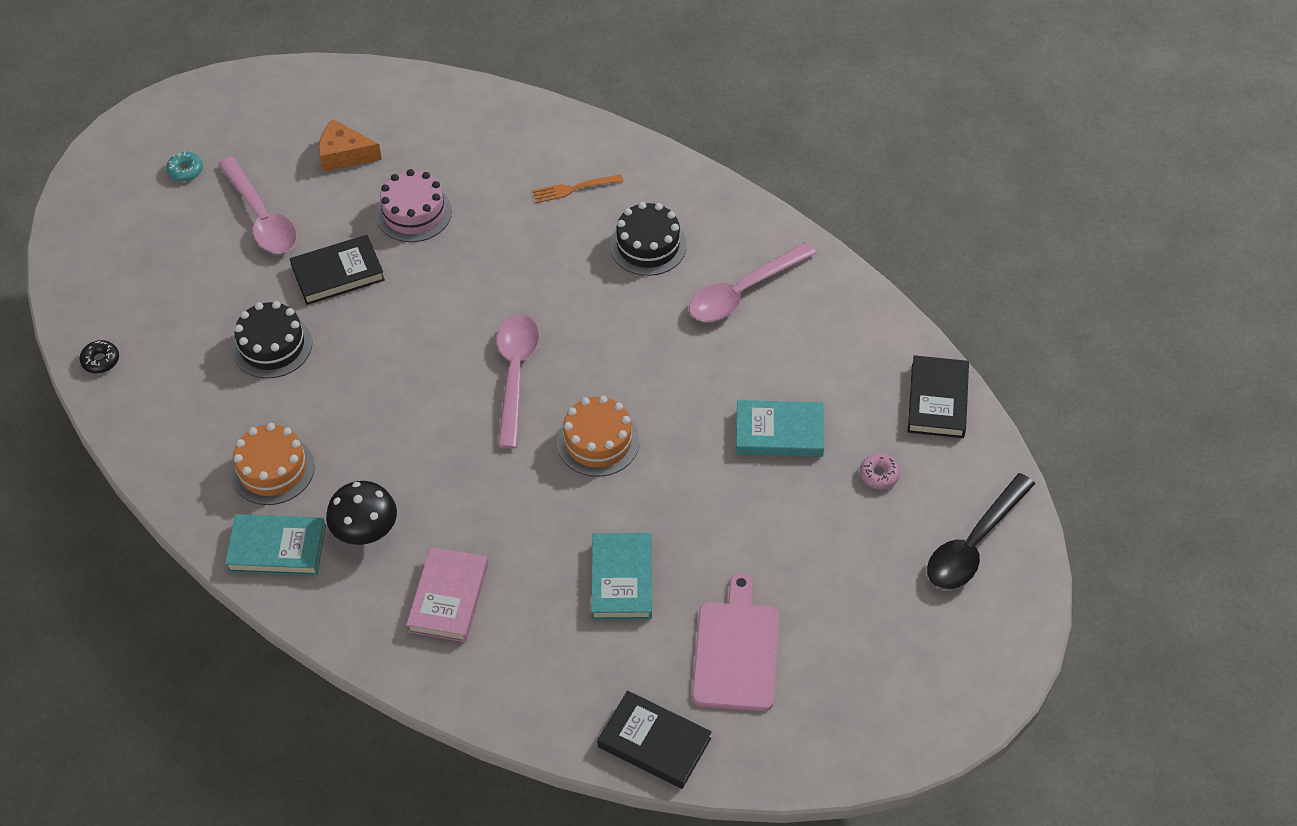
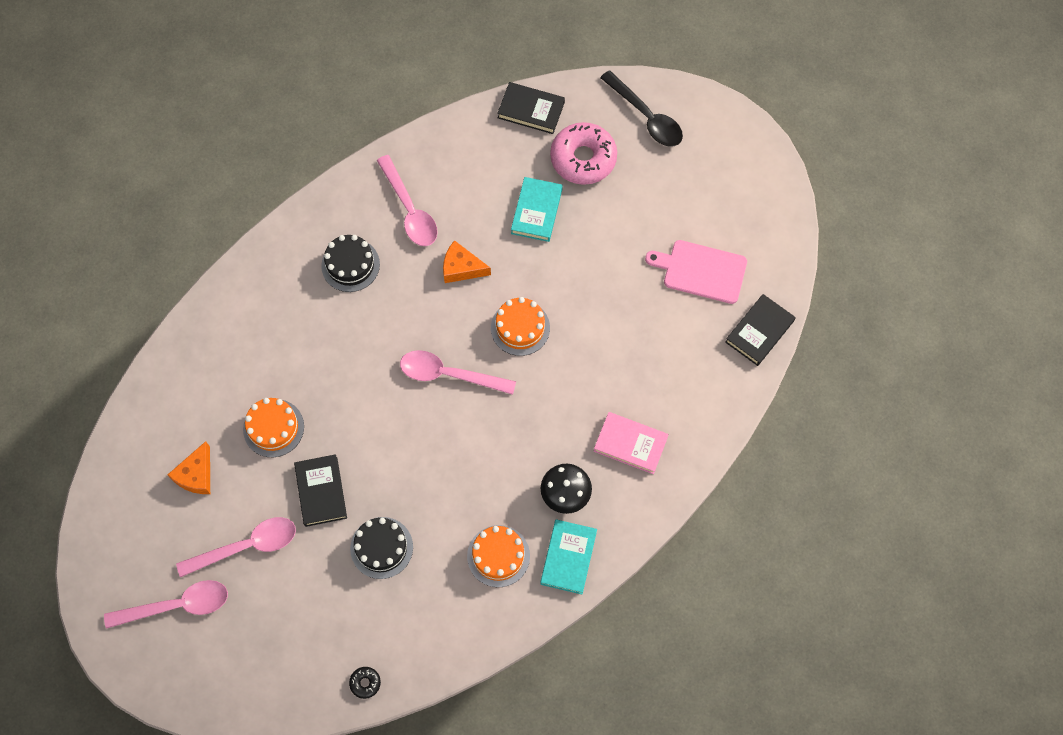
camera: 80 degrees left, 15 degrees up
(185, 170) = (177, 605): turquoise donut -> pink spoon
(414, 213) = (273, 428): pink cake -> orange cake
(574, 188) = (280, 307): orange fork -> none
(622, 579) = (635, 331): turquoise book -> none
(671, 362) = (461, 268): none -> orange cheese
(879, 475) = (583, 158): pink donut -> pink donut, size x2.44

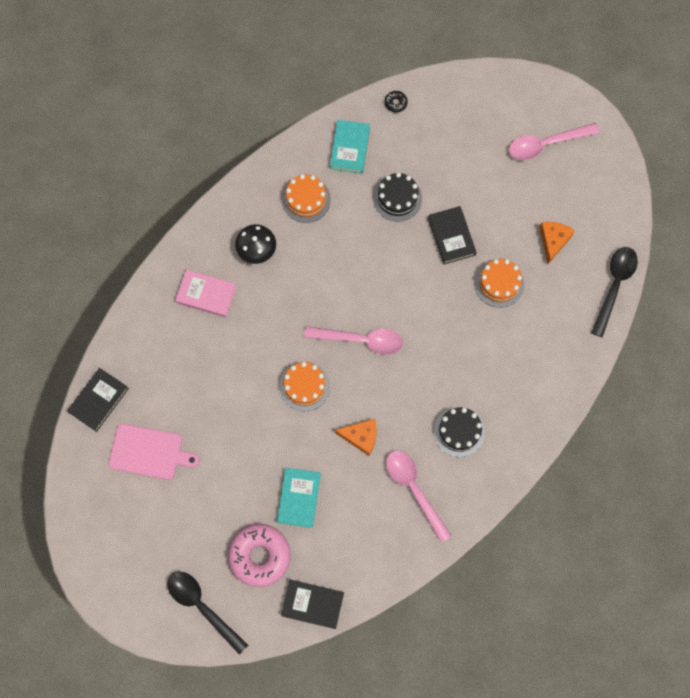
camera: 175 degrees right, 5 degrees up
(135, 413) = (614, 286): none -> black spoon
(247, 546) = (502, 191): pink spoon -> none
(568, 557) = (251, 202): turquoise book -> turquoise book (350, 148)

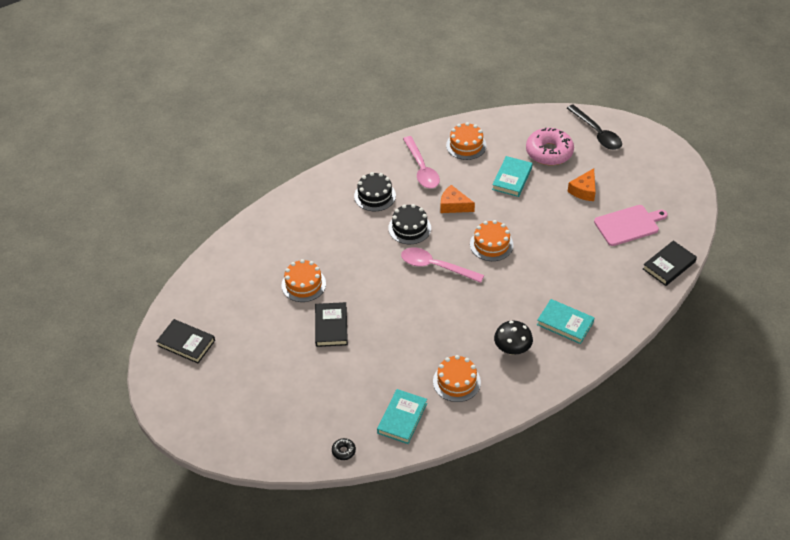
camera: 165 degrees left, 25 degrees down
(149, 452) = (628, 225): pink cutting board -> pink cutting board turned 135 degrees clockwise
(206, 294) = (565, 323): pink book -> turquoise book
(312, 604) = (515, 122): black book -> black book (186, 343)
(368, 544) = (466, 145): none -> orange cake
(397, 198) = (370, 366): black cake -> black cake (409, 228)
(545, 144) = (213, 384): pink spoon -> none
(553, 241) = (243, 306): orange cheese -> orange cheese (584, 190)
(614, 286) = (207, 265): black spoon -> none

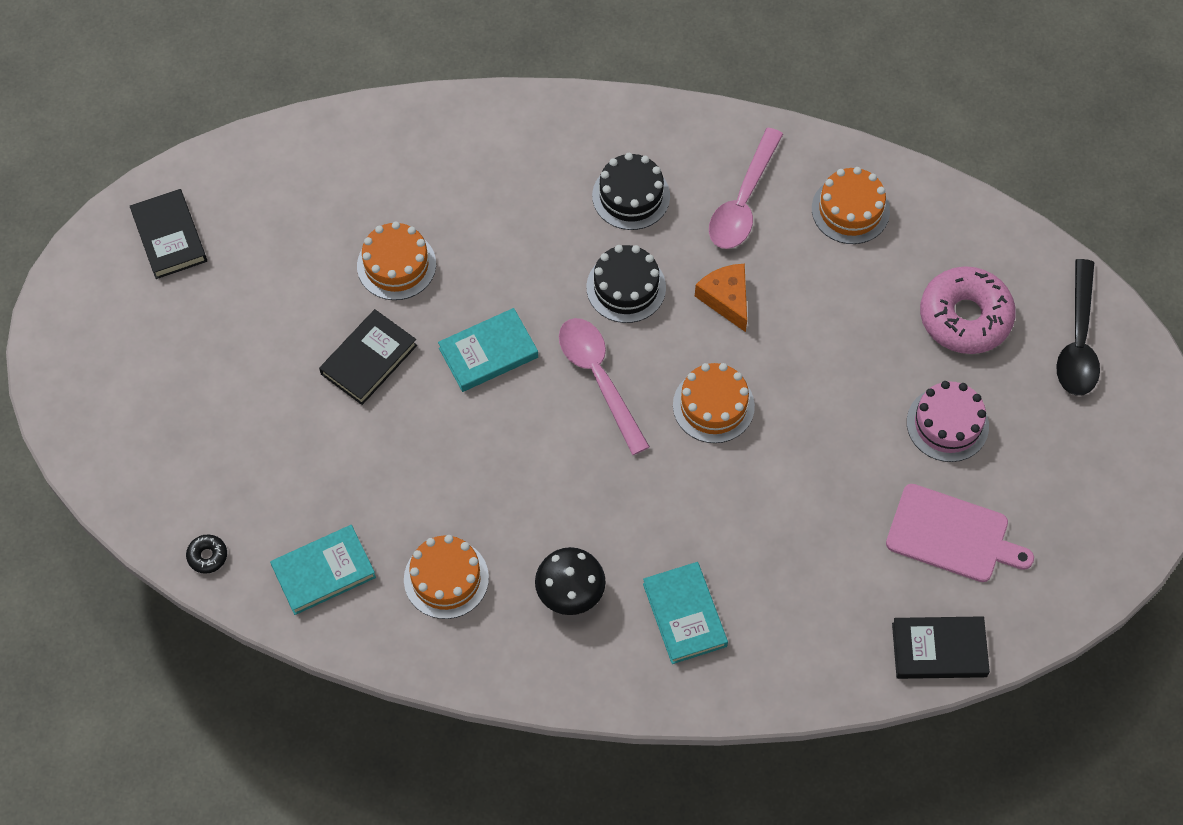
camera: 40 degrees right, 15 degrees up
(512, 178) = (859, 319): turquoise book -> turquoise book (488, 353)
(584, 190) = (947, 424): orange cheese -> pink cake

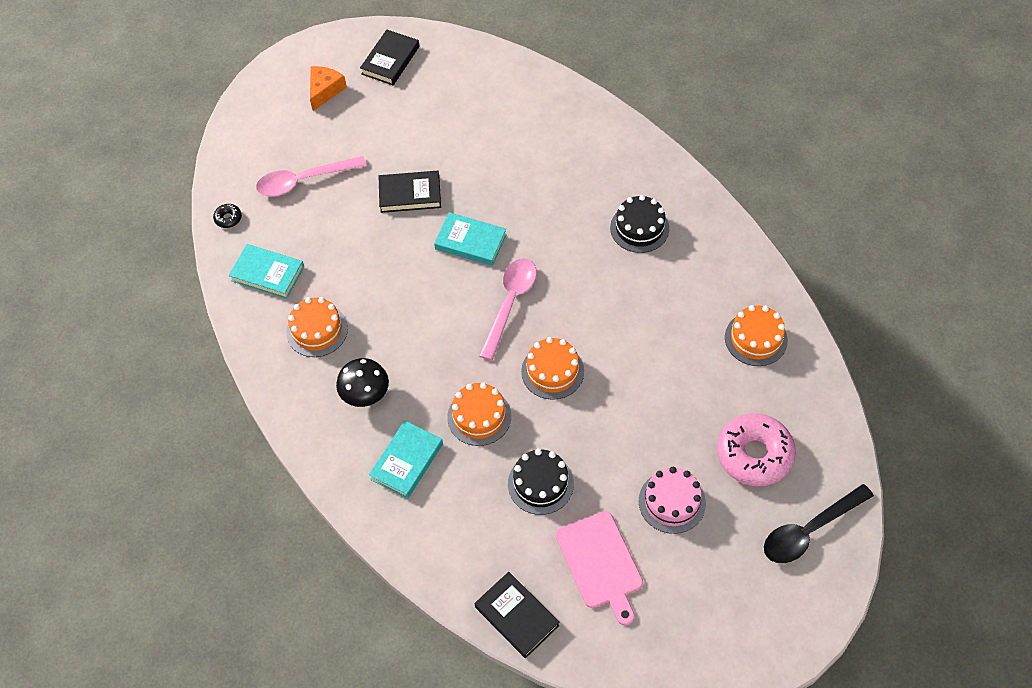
camera: 50 degrees right, 5 degrees down
(396, 265) = (478, 161): orange cake -> orange cake (479, 416)
(626, 287) = (580, 271): black cake -> black cake (540, 483)
(726, 299) = (627, 324): orange cheese -> orange cheese (325, 90)
(743, 202) = (698, 282): pink spoon -> pink spoon (303, 181)

